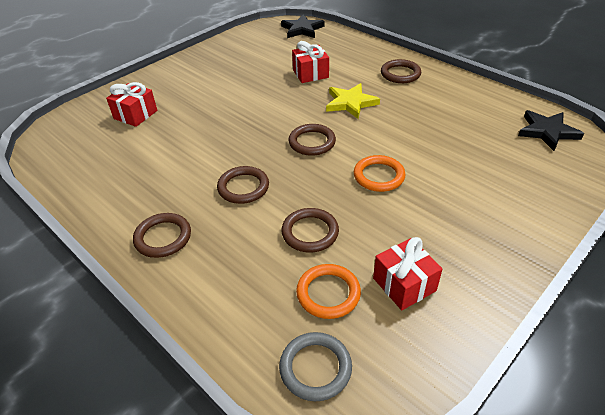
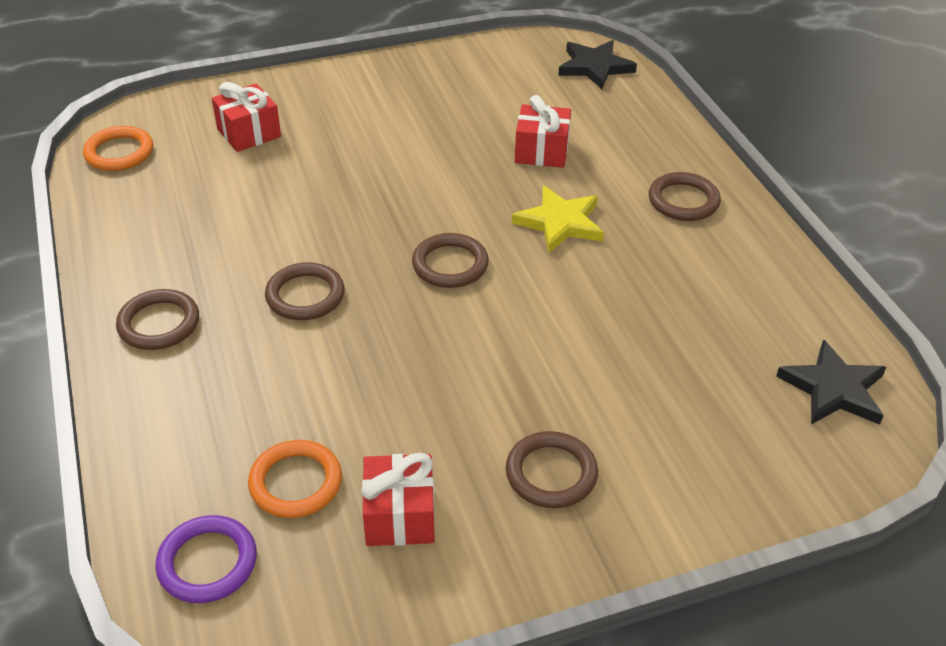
camera: 25 degrees right, 0 degrees up
(310, 232) = (339, 394): brown ring -> brown ring (551, 473)
(315, 368) = (207, 562): grey ring -> purple ring
(379, 176) = (500, 353): orange ring -> orange ring (119, 152)

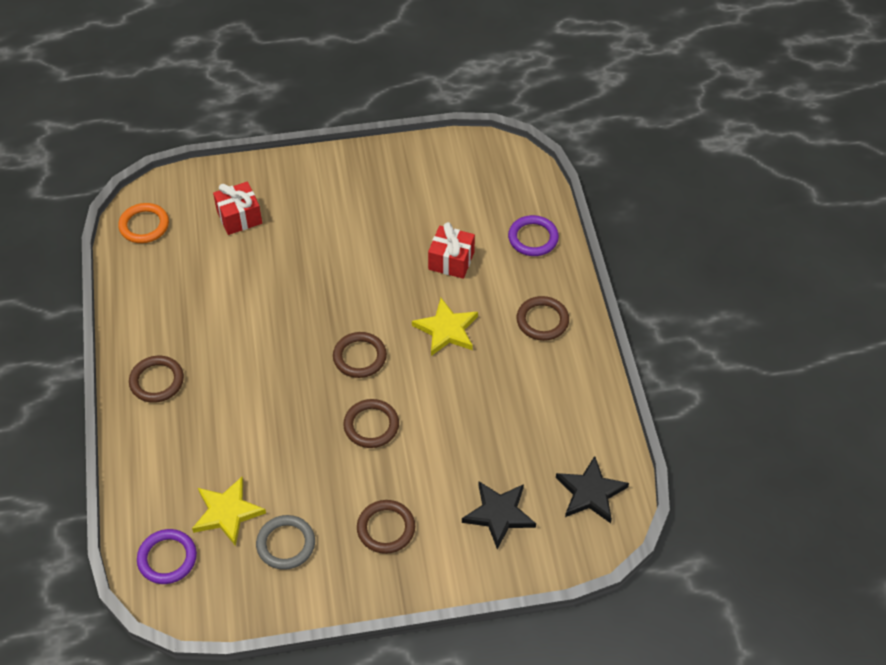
camera: 10 degrees right, 10 degrees up
(296, 482) = (227, 512): orange ring -> yellow star
(305, 295) = (256, 371): brown ring -> brown ring (371, 425)
(399, 516) = (286, 544): red gift -> grey ring
(595, 67) = (516, 178): black star -> black star (499, 514)
(637, 120) = (533, 238): none -> purple ring

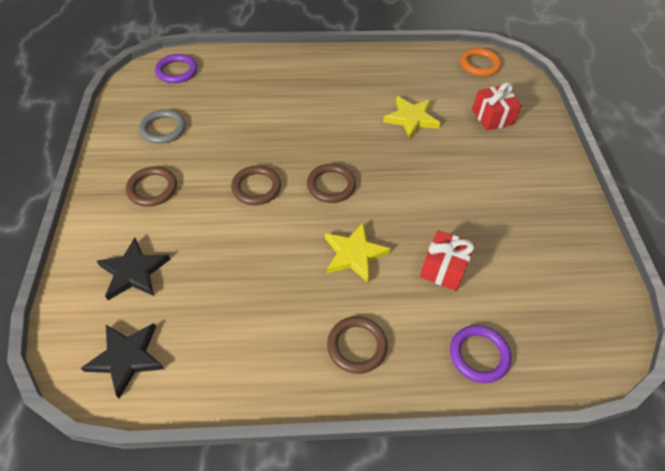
camera: 95 degrees right, 0 degrees up
(157, 381) = (327, 69): brown ring -> none
(227, 512) = (202, 100): yellow star -> yellow star (411, 119)

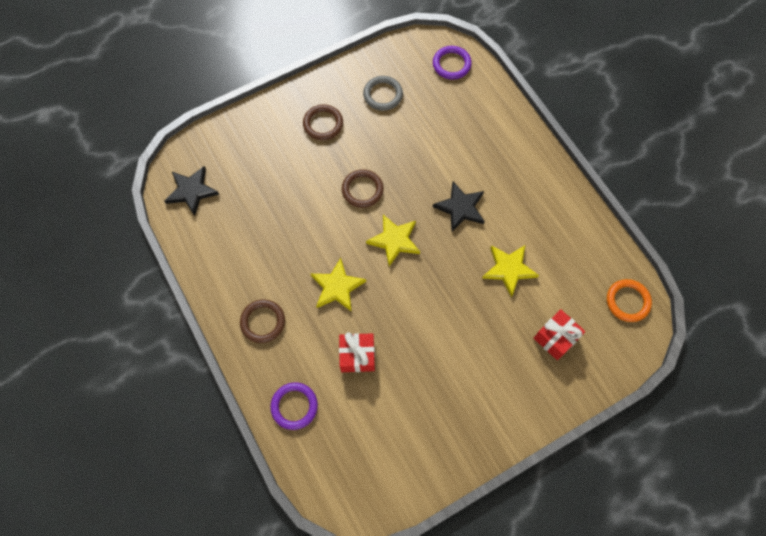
camera: 65 degrees right, 15 degrees up
(133, 272) = (251, 156): black star -> black star (460, 208)
(331, 185) = (394, 240): brown ring -> yellow star

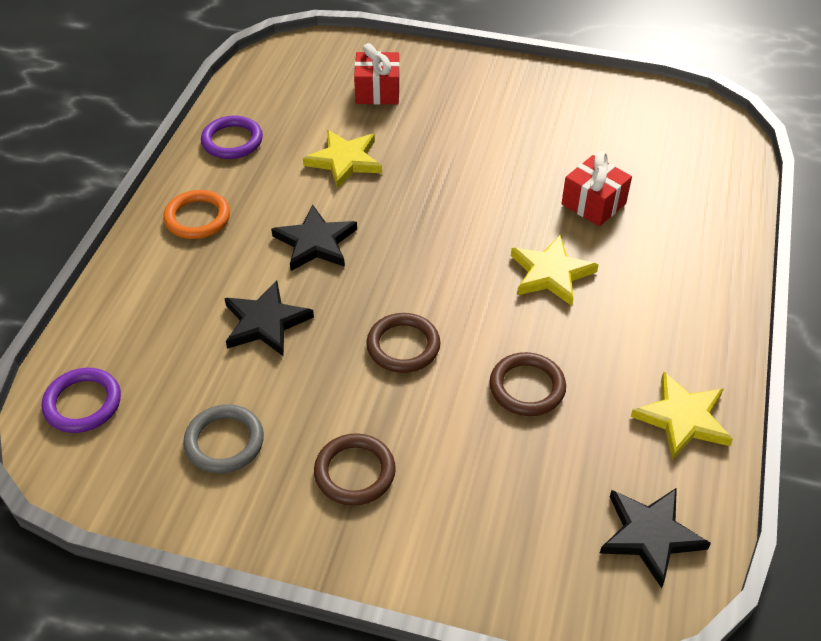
camera: 135 degrees left, 20 degrees down
(263, 322) = (678, 303): brown ring -> brown ring (527, 387)
(294, 406) = (707, 211): purple ring -> purple ring (232, 141)
(394, 240) = (431, 268): yellow star -> yellow star (683, 418)
(430, 151) = (266, 322): none -> black star
(627, 301) = (276, 70): orange ring -> orange ring (197, 218)

